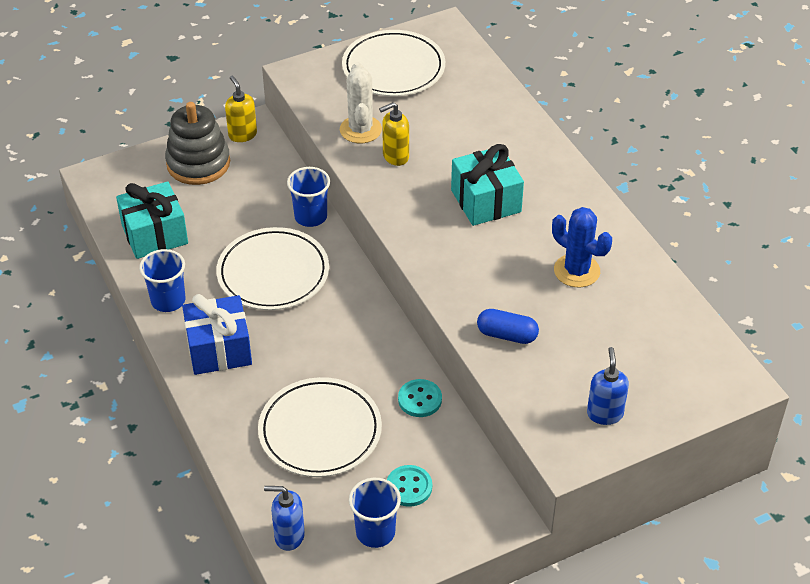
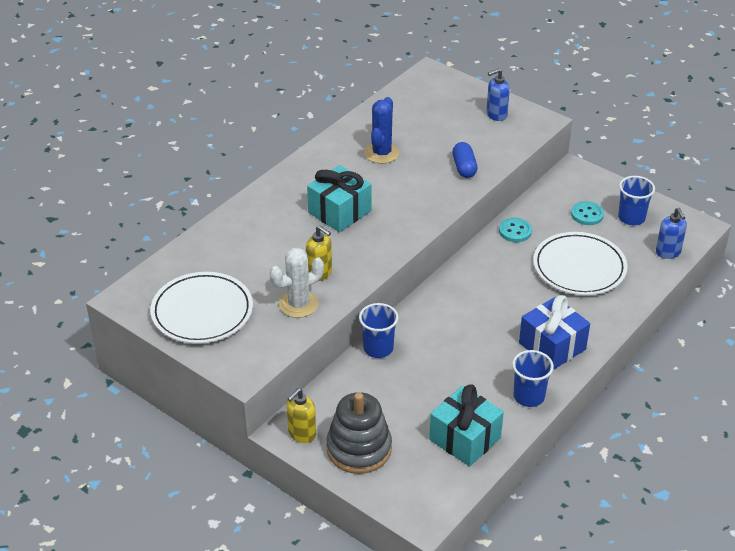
camera: 115 degrees left, 5 degrees down
(273, 273) = (455, 346): white plate -> none

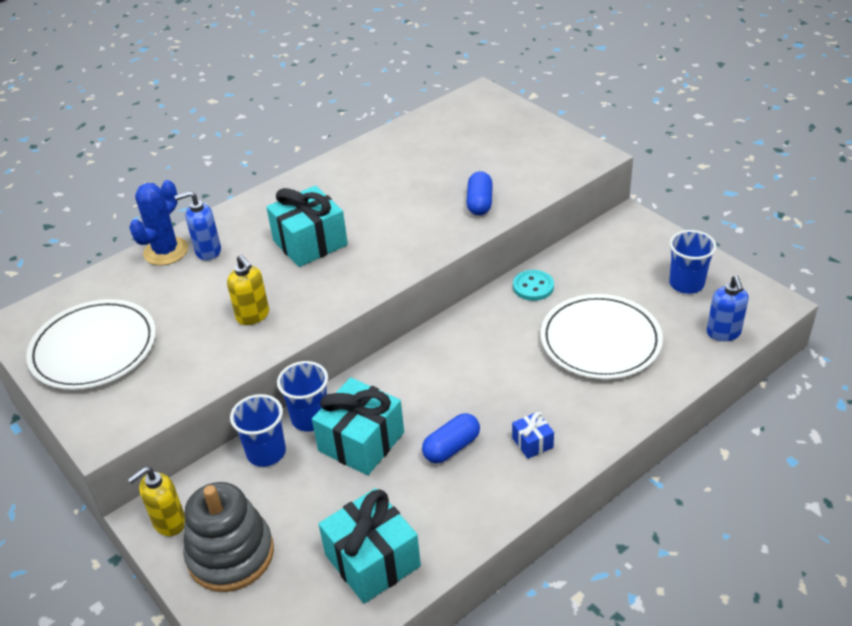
camera: 15 degrees right, 0 degrees up
(298, 304) = (210, 352): white cactus -> none
(381, 153) = (388, 179): blue cactus -> blue cactus (166, 251)
(424, 360) = (361, 441): none -> turquoise gift
(494, 356) = (451, 447): none -> blue capsule
(496, 115) = (541, 145): blue soap dispenser -> blue soap dispenser (208, 251)
(529, 396) = (478, 510): blue cup -> blue cup (266, 452)
(552, 346) = (532, 442): blue gift -> blue gift, size x0.48
(587, 214) = (630, 274): turquoise button -> none

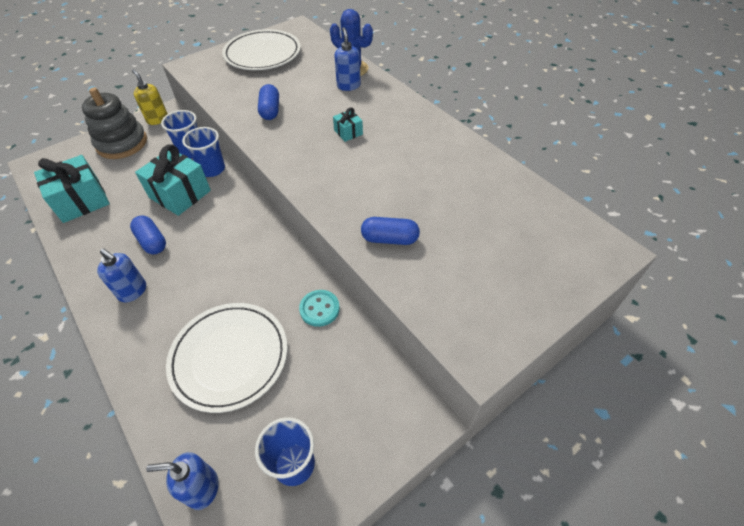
camera: 90 degrees right, 10 degrees up
(253, 316) = (270, 110): yellow soap dispenser -> blue capsule
(310, 243) = (348, 132): turquoise gift -> turquoise gift, size x0.48
(532, 442) = (133, 291): blue gift -> blue soap dispenser

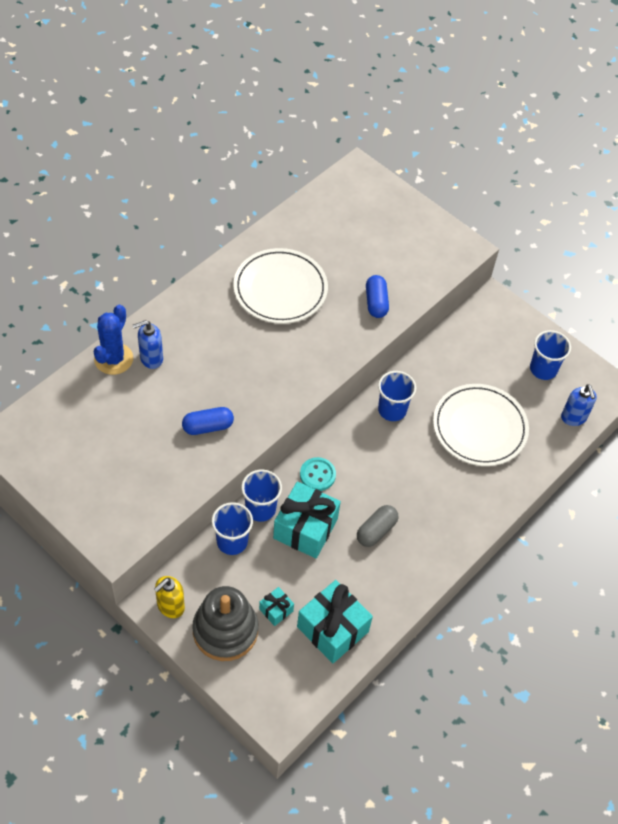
camera: 105 degrees left, 5 degrees up
(133, 291) = (437, 524): blue soap dispenser -> none
(152, 241) = (376, 531): blue capsule -> grey capsule
(262, 54) = (82, 463): white plate -> white plate (280, 289)
(280, 274) = (392, 410): none -> blue cup
(319, 309) = (420, 374): turquoise button -> turquoise button (317, 475)
(348, 132) = (238, 348): turquoise gift -> turquoise gift (276, 610)

